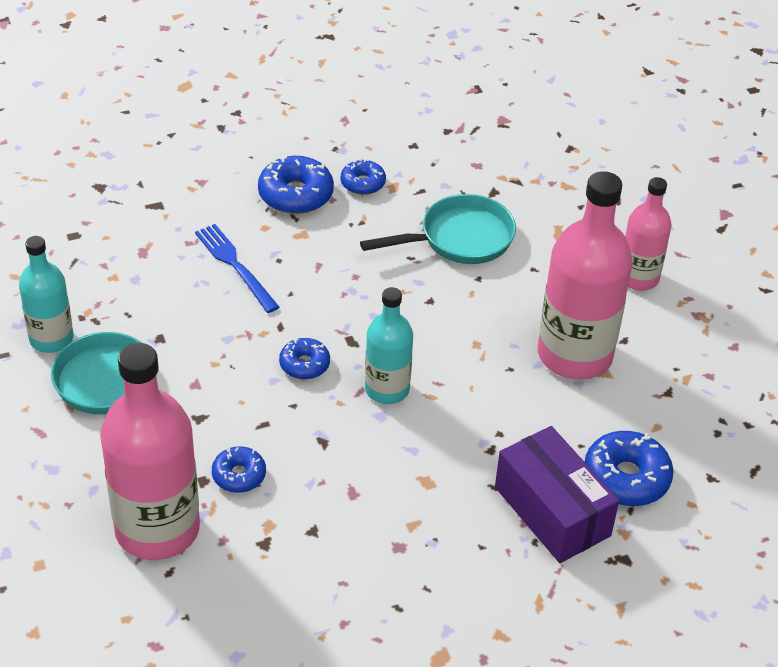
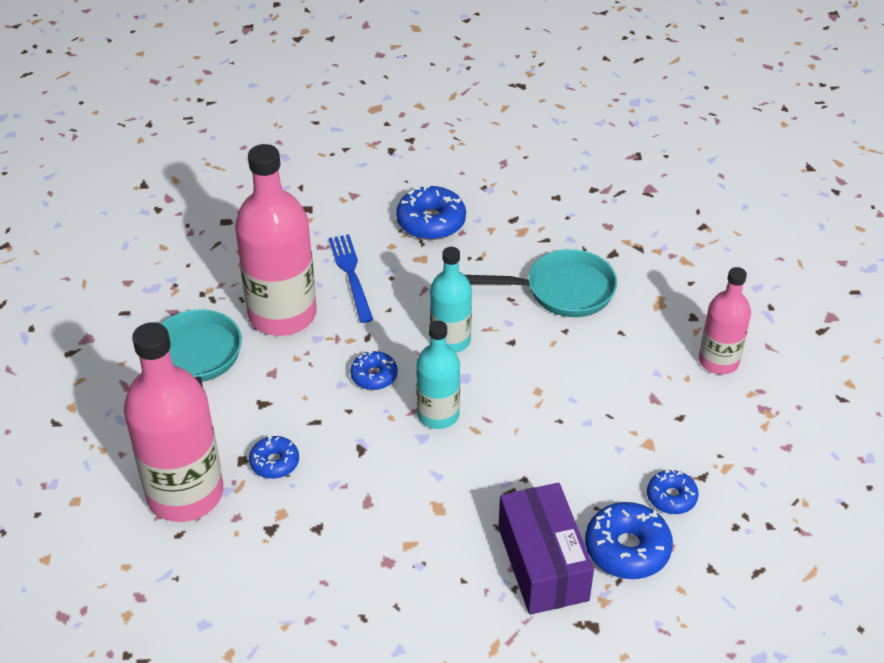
camera: 20 degrees right, 0 degrees up
(51, 339) = (169, 307): turquoise bottle -> turquoise bottle (450, 340)
(363, 183) = (495, 223): blue donut -> blue donut (671, 497)
(574, 355) = (626, 421): pink bottle -> pink bottle (282, 314)

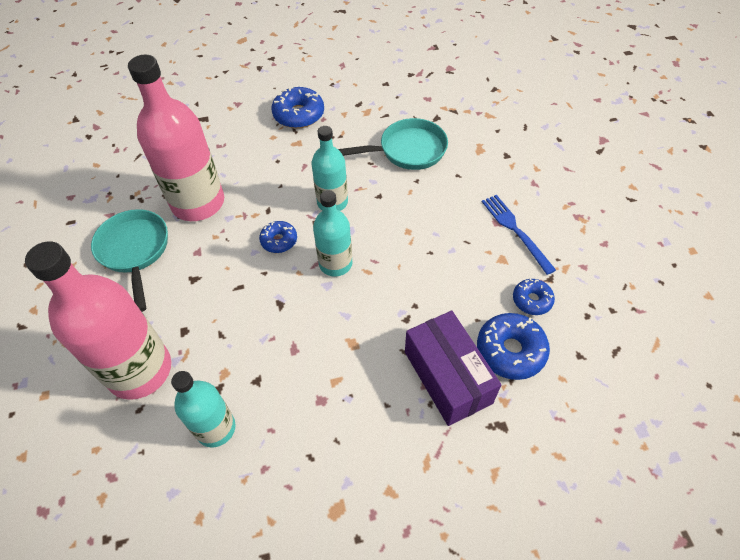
camera: 10 degrees left, 10 degrees up
(262, 569) = (216, 428): none -> turquoise bottle
(274, 462) = (211, 328): blue donut -> none
(351, 274) = (246, 163): blue fork -> blue fork (515, 230)
(718, 361) = (534, 185): pink bottle -> none

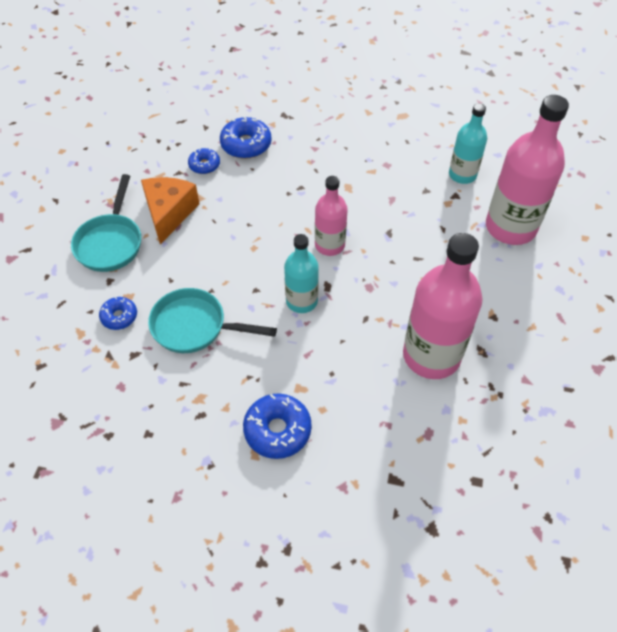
camera: 155 degrees left, 0 degrees up
(135, 251) = (503, 327): turquoise pan -> turquoise pan (110, 242)
(279, 241) = (368, 284): blue donut -> blue donut (119, 316)
(335, 264) = (329, 245): turquoise bottle -> pink bottle
(447, 377) = (297, 147): purple box -> none
(515, 230) = (169, 213): blue fork -> orange cheese

